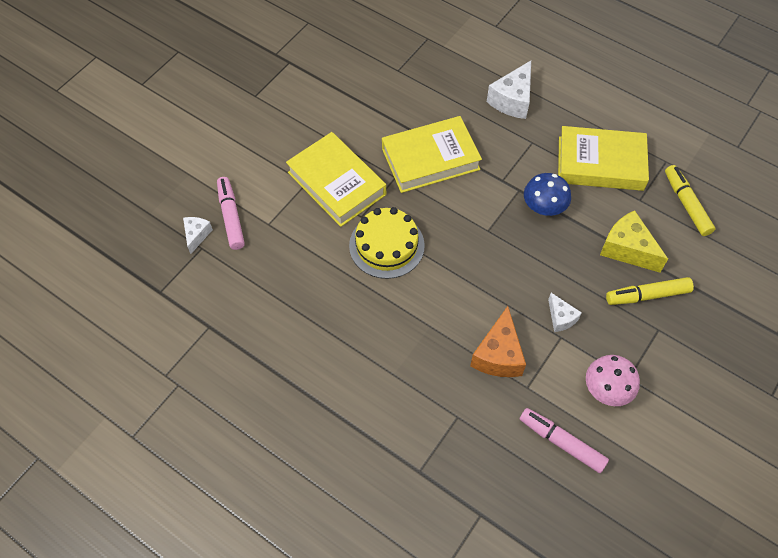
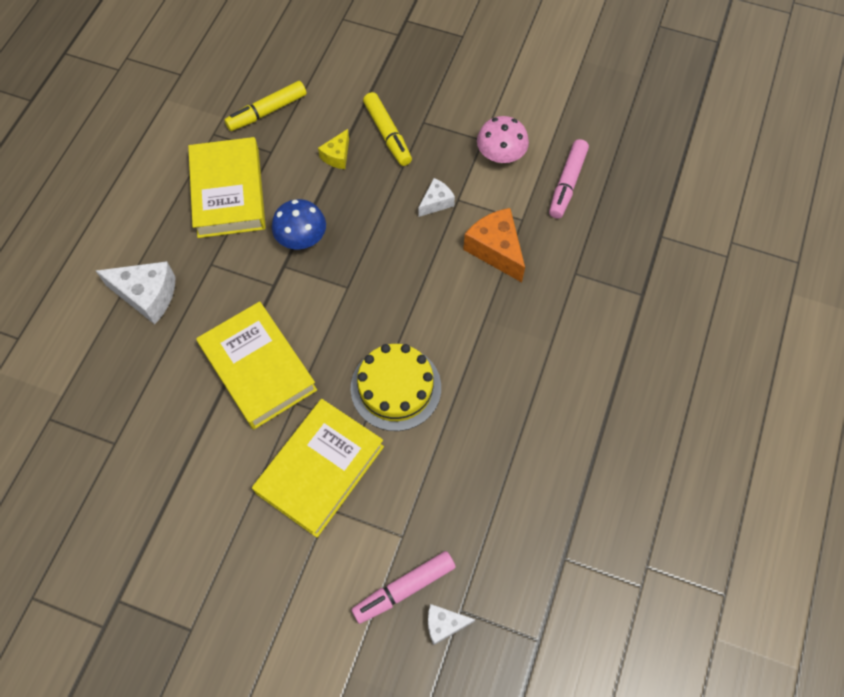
camera: 105 degrees left, 5 degrees up
(498, 354) = (496, 250): orange cheese -> orange cheese turned 120 degrees counterclockwise
(627, 249) = (337, 156): yellow cheese -> yellow cheese, size x0.57

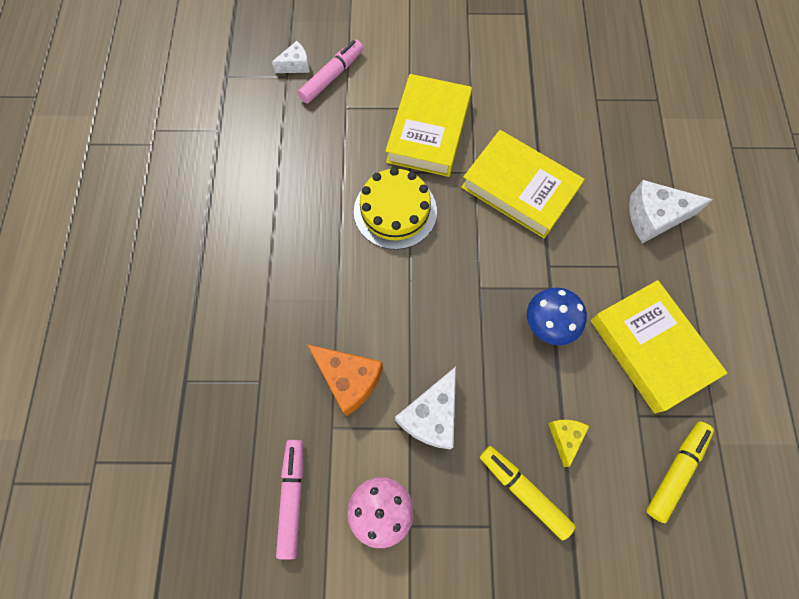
camera: 160 degrees right, 5 degrees up
(436, 202) = (431, 416): white cheese -> white cheese, size x1.75

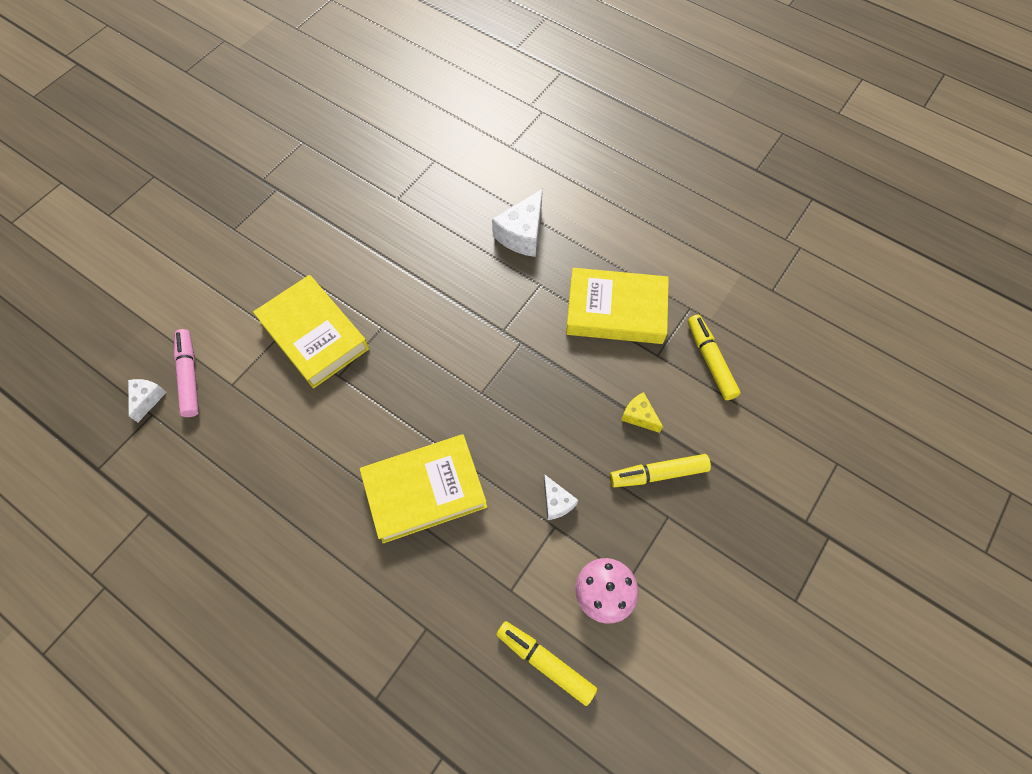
camera: 55 degrees left, 5 degrees down
(292, 497) = (545, 662): pink marker -> yellow marker
(348, 380) = (480, 549): orange cheese -> none
(395, 211) = (364, 411): yellow cake -> none
(431, 416) = (556, 502): white cheese -> white cheese, size x0.57
(519, 188) = (423, 305): yellow book -> yellow book (425, 491)
(549, 323) = (547, 364): blue mushroom -> none

